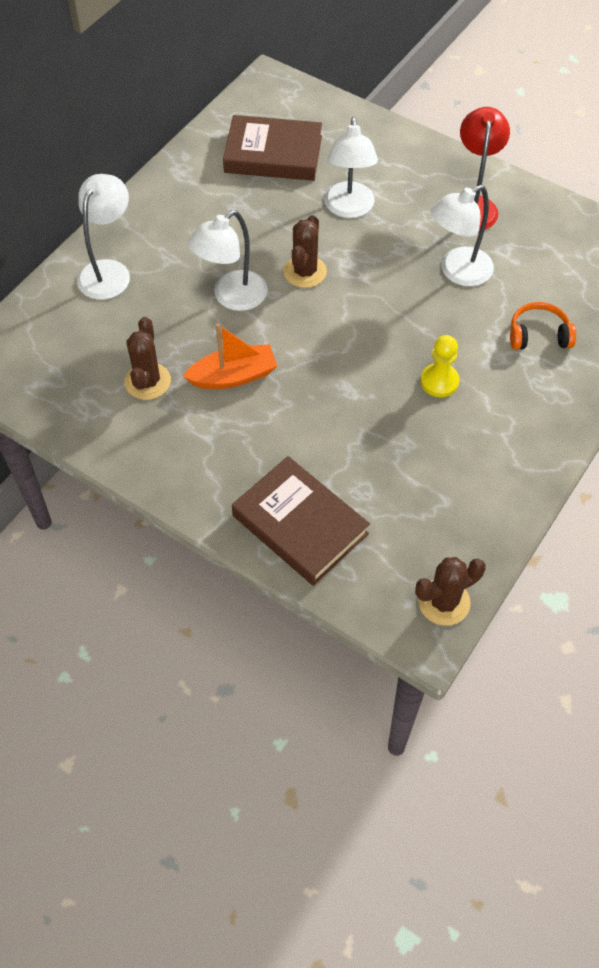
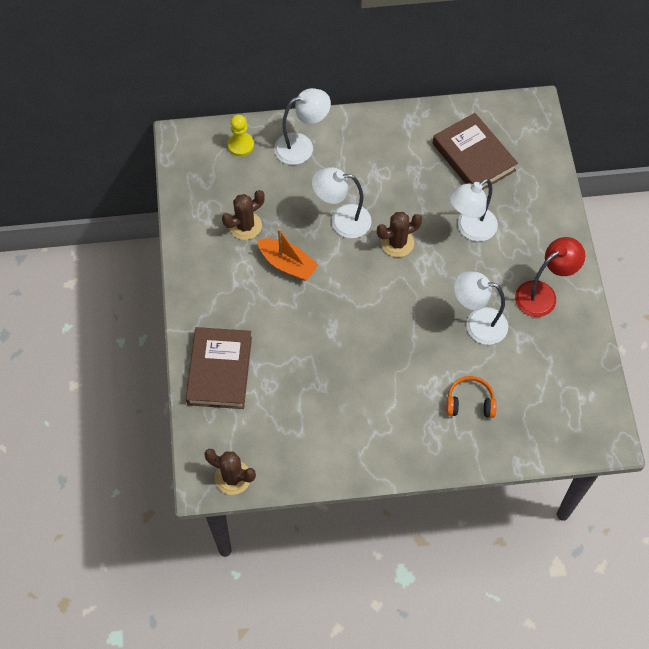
camera: 50 degrees right, 5 degrees up
(439, 381) = (382, 372): yellow pawn -> yellow pawn (240, 145)
(538, 335) = (470, 402): orange headphones -> orange headphones turned 45 degrees counterclockwise

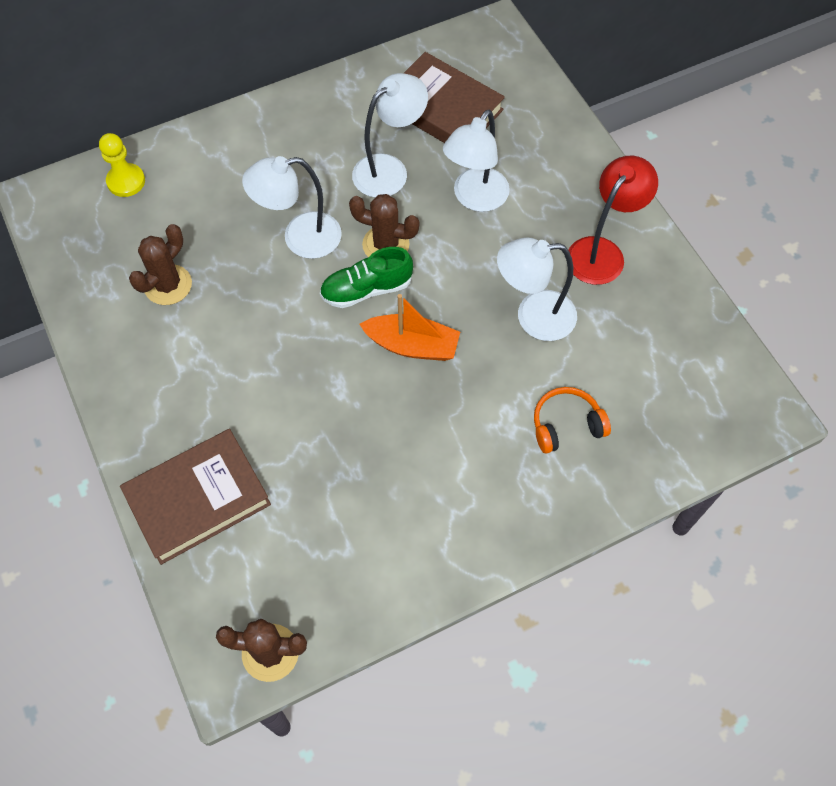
camera: 20 degrees left, 0 degrees up
(219, 370) = (198, 499): brown book -> brown book turned 75 degrees clockwise
(287, 264) = (245, 318): orange boat -> orange boat (412, 345)
(302, 146) = (211, 159): white lamp -> white lamp (389, 169)
(373, 270) = (366, 289): none -> green shoe
(397, 243) = (385, 244): brown cactus -> brown cactus turned 60 degrees clockwise

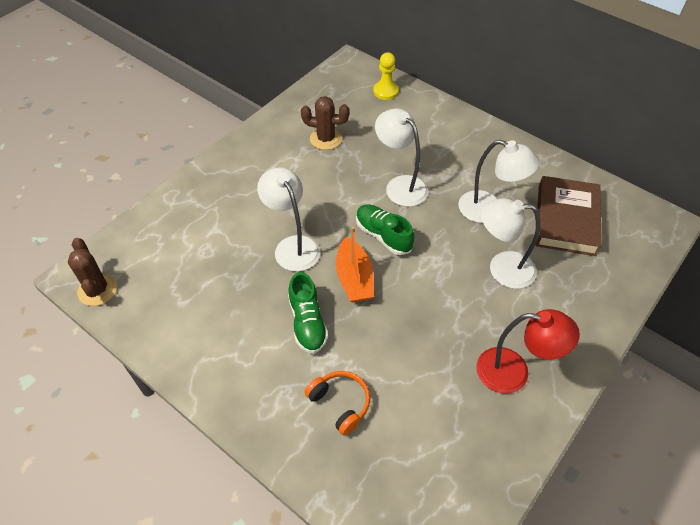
camera: 65 degrees right, 10 degrees down
(198, 499) = (187, 212): brown book -> none
(385, 244) = (426, 232): brown cactus -> none
(448, 418) = (307, 323): none -> green shoe
(533, 317) = (423, 345): white lamp -> white lamp (292, 246)

